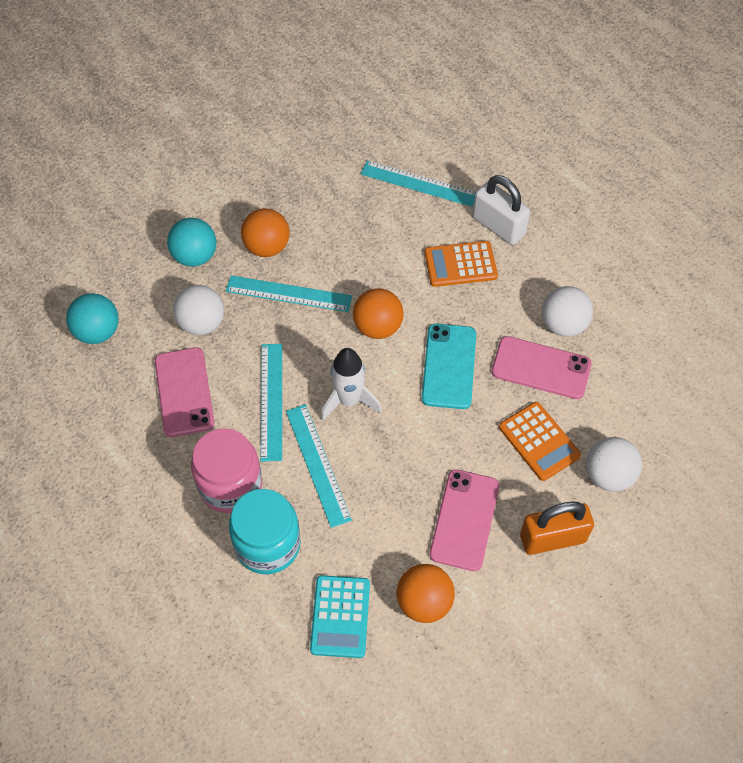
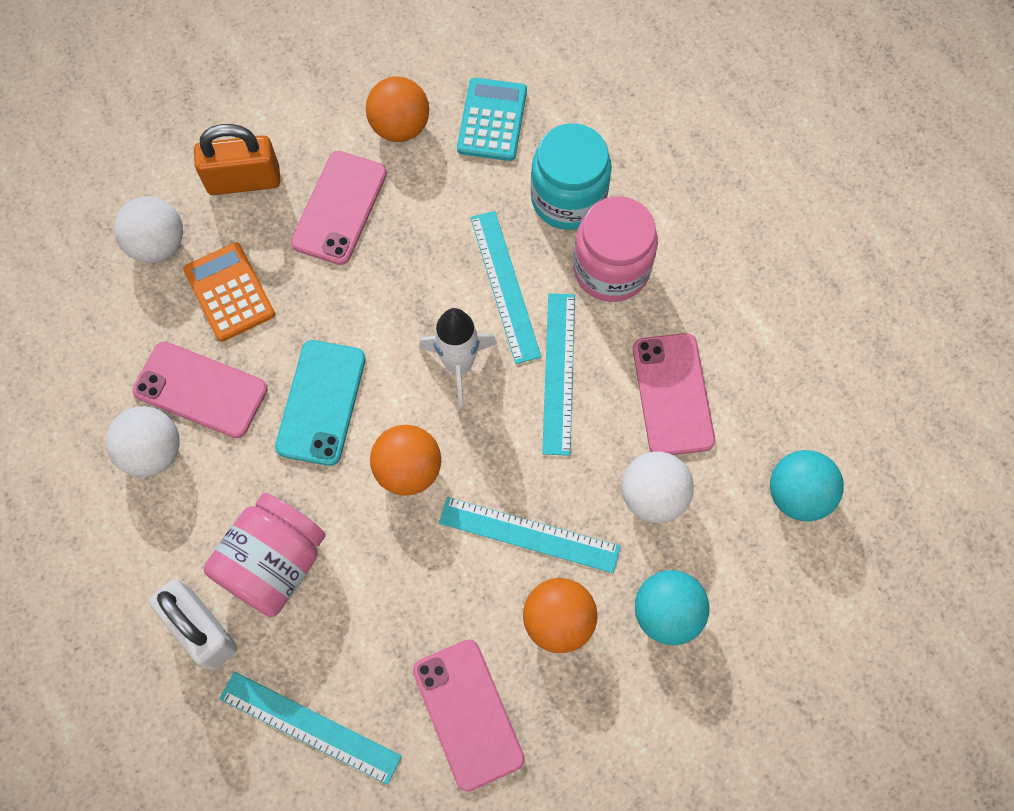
camera: 175 degrees left, 10 degrees up
(322, 196) = (468, 714): none -> pink phone
(460, 264) = (274, 564): orange calculator -> pink jar

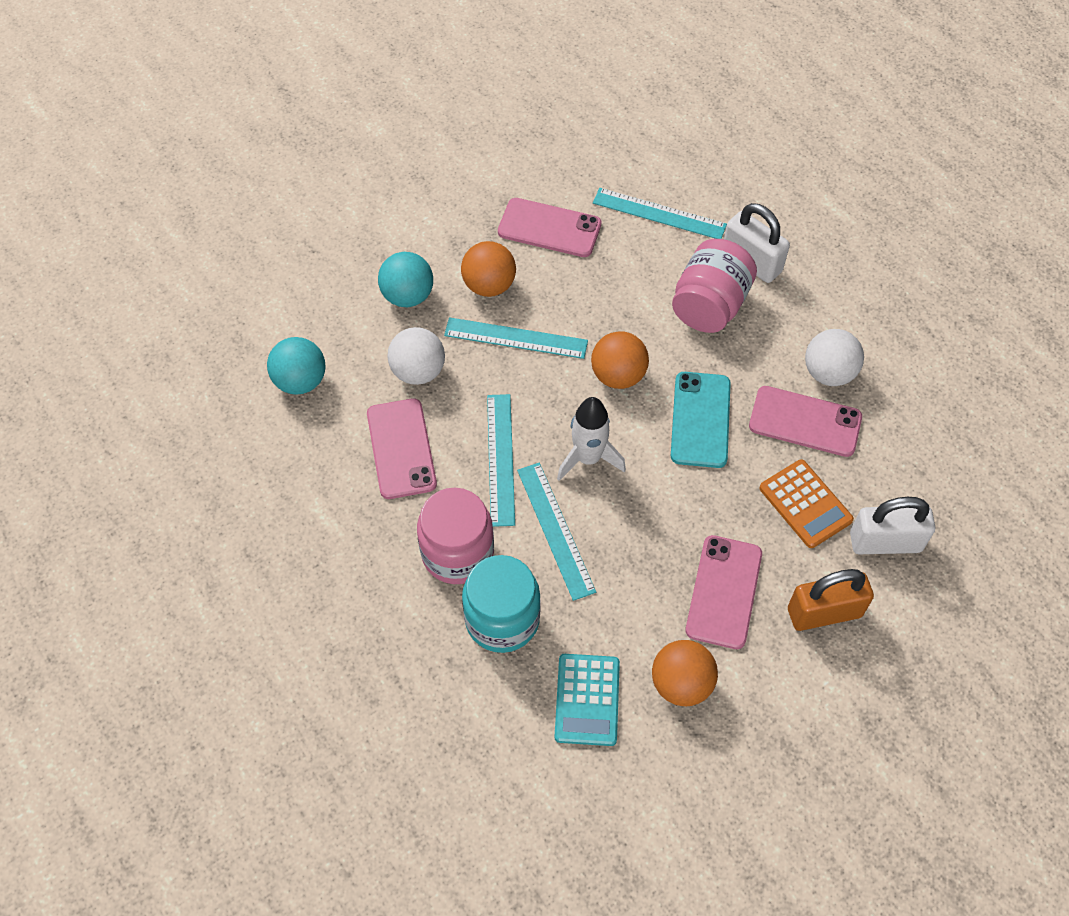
camera: 175 degrees right, 10 degrees down
(158, 245) = (885, 542): white ball -> white padlock
(468, 714) = (549, 228): pink phone -> pink phone turned 45 degrees counterclockwise

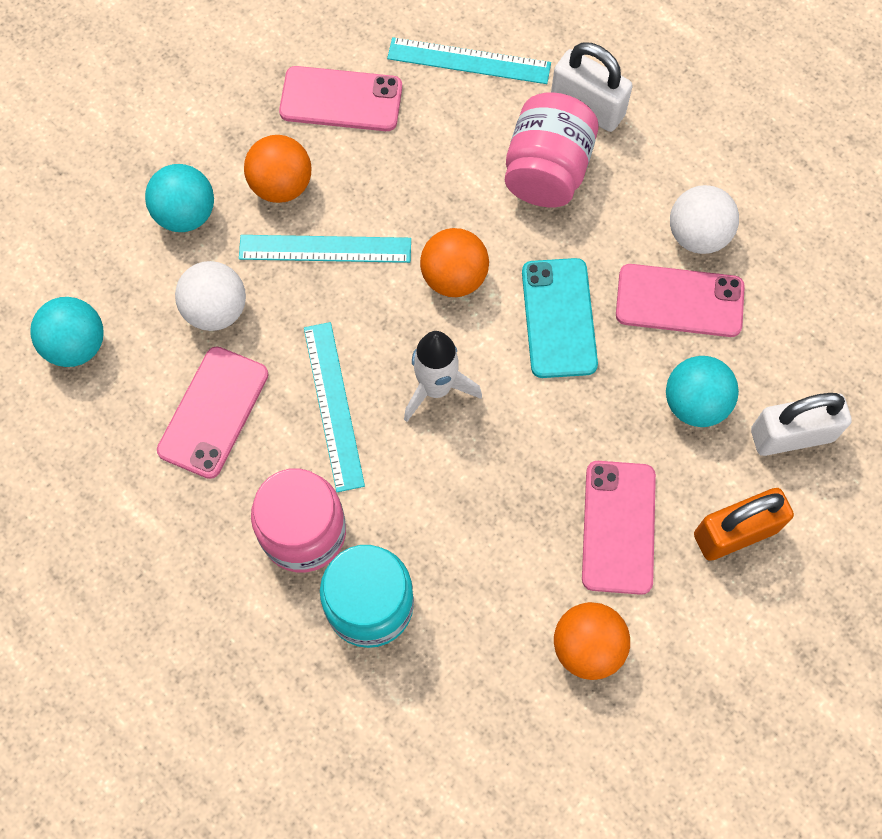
camera: 10 degrees left, 10 degrees up
(401, 449) = (213, 412): pink phone -> pink phone turned 45 degrees clockwise
(555, 530) = (413, 483): turquoise ruler -> none
(587, 700) = (484, 685): turquoise calculator -> none
(805, 504) = (695, 403): orange calculator -> turquoise ball

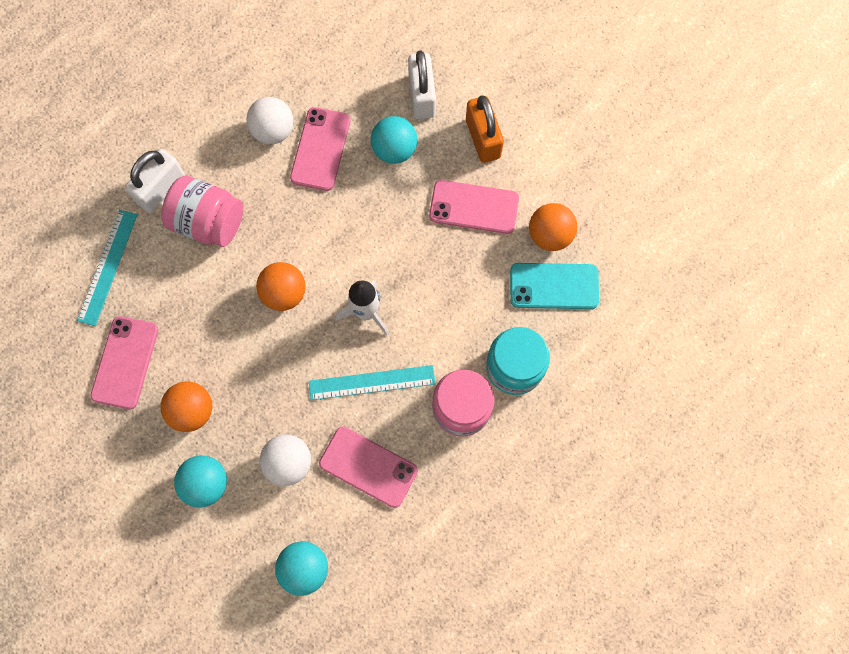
camera: 85 degrees left, 5 degrees up
(325, 249) = (249, 381): turquoise ruler -> none
(559, 318) = (324, 227): turquoise phone -> turquoise phone (554, 286)

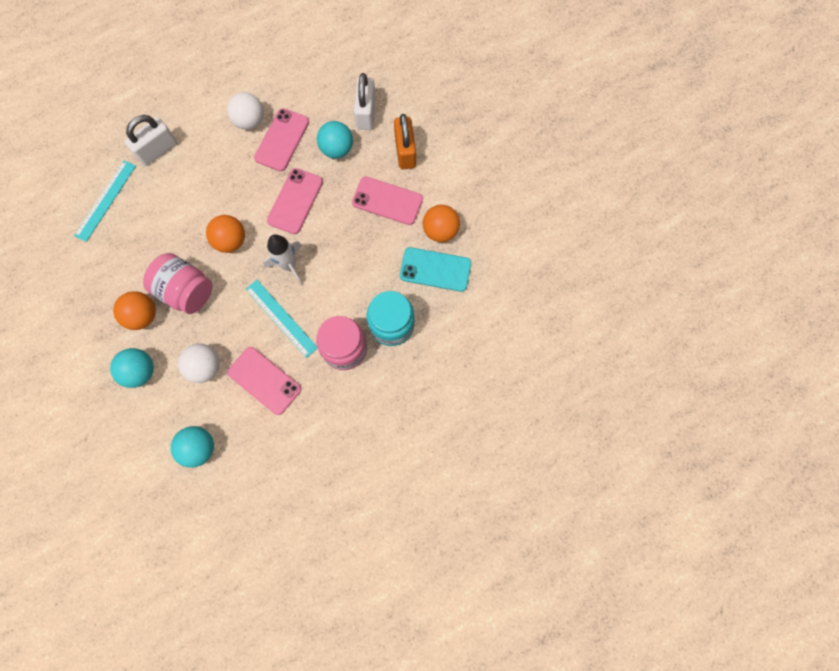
camera: 10 degrees right, 0 degrees up
(125, 362) = (102, 272): pink phone -> pink phone (295, 201)
(208, 222) = (187, 180): pink jar -> pink jar (186, 291)
(372, 382) = (281, 318): turquoise ruler -> turquoise ruler turned 45 degrees clockwise

